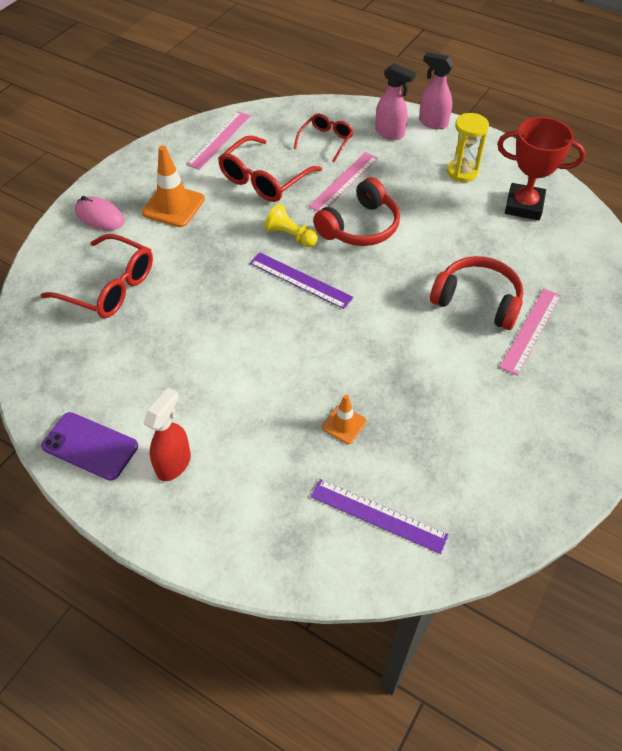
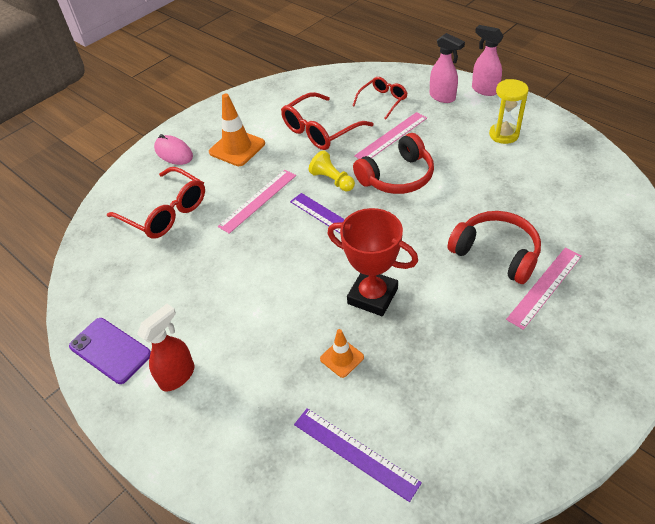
camera: 15 degrees right, 5 degrees down
(219, 140) = (290, 95): pink ruler -> pink ruler (258, 200)
(524, 206) = (559, 169): red trophy -> red trophy (372, 296)

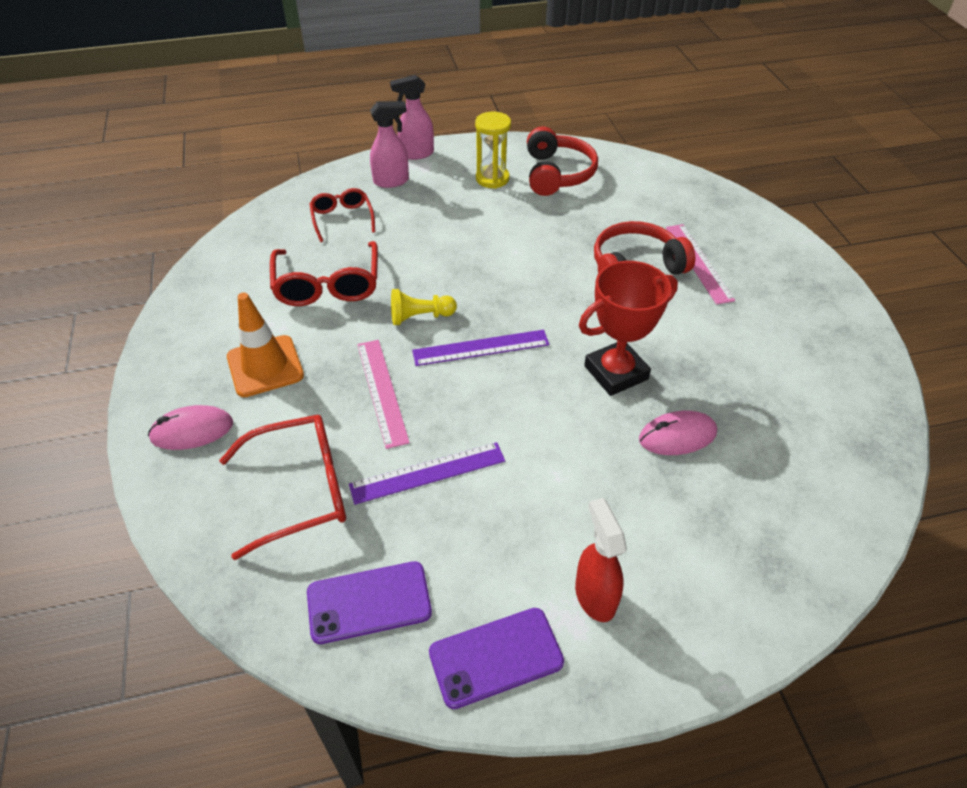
camera: 60 degrees left, 0 degrees up
(114, 279) = (369, 602): none -> purple phone
(342, 358) = (677, 436): orange traffic cone -> pink mouse
(355, 453) = (797, 484): purple ruler -> purple ruler (428, 473)
(391, 136) = (405, 243): pink ruler -> none
(397, 177) = (470, 270): red headphones -> red headphones (557, 174)

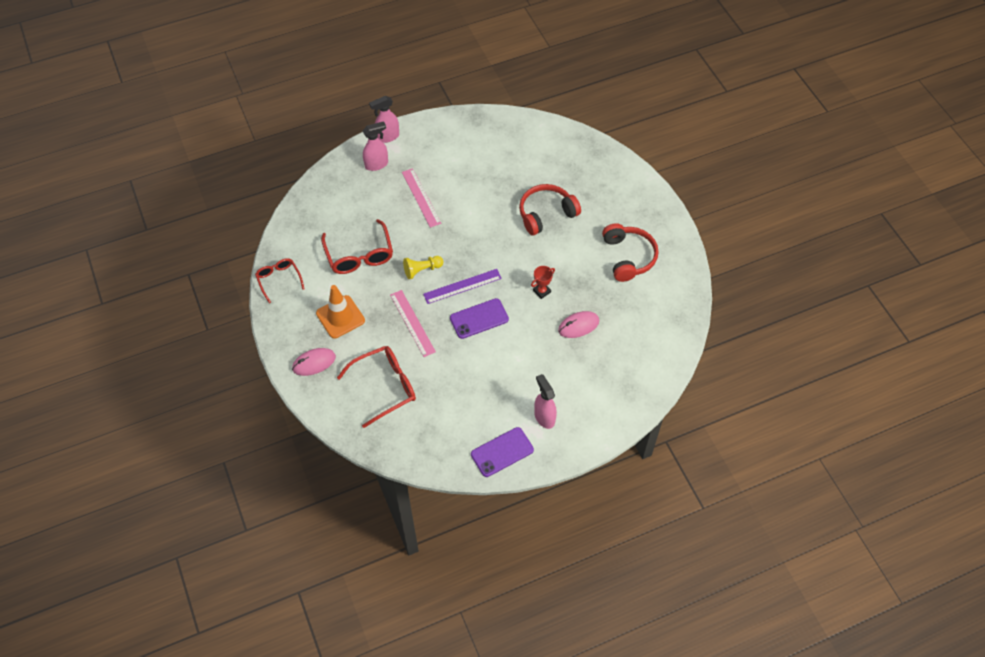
camera: 10 degrees left, 10 degrees up
(342, 219) = (353, 201): red glasses -> red glasses (279, 280)
(369, 602) = (436, 437): purple phone -> purple phone (479, 319)
(428, 473) = (449, 367): purple ruler -> none
(492, 179) = (444, 153): yellow hourglass -> none
(557, 174) = (487, 142): red headphones -> red headphones (628, 257)
(594, 596) = (544, 417): red spray bottle -> pink spray bottle
(616, 373) = (542, 291): red trophy -> red trophy, size x0.49
(698, 262) = (584, 205): pink ruler -> pink ruler (421, 197)

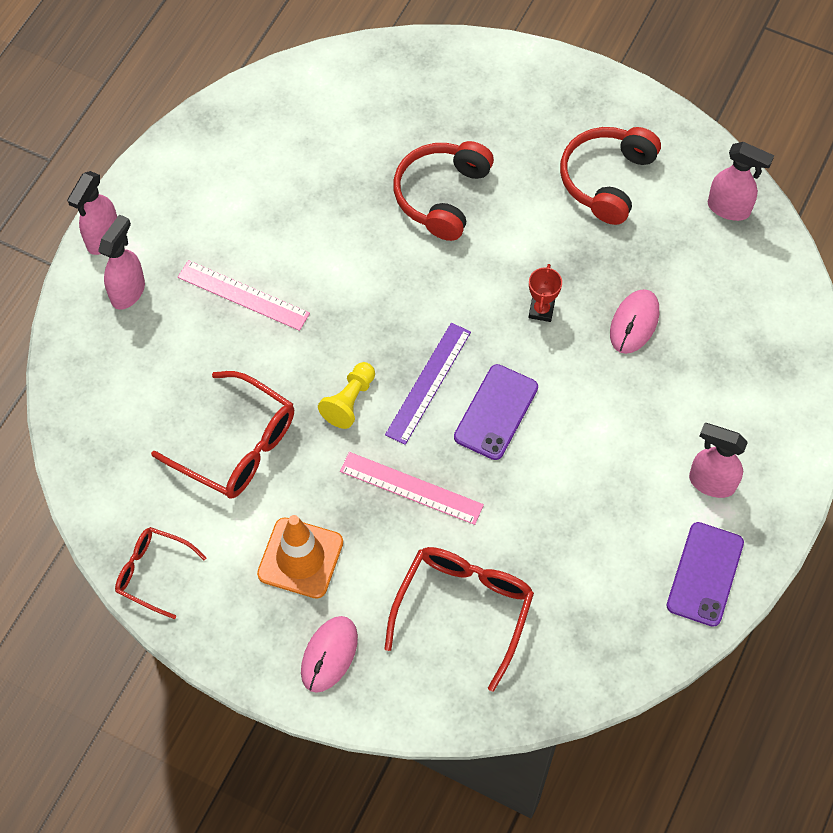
camera: 40 degrees left, 5 degrees up
(628, 257) = (606, 180): red headphones -> red headphones turned 105 degrees counterclockwise
(674, 308) = (729, 208): none -> pink spray bottle

